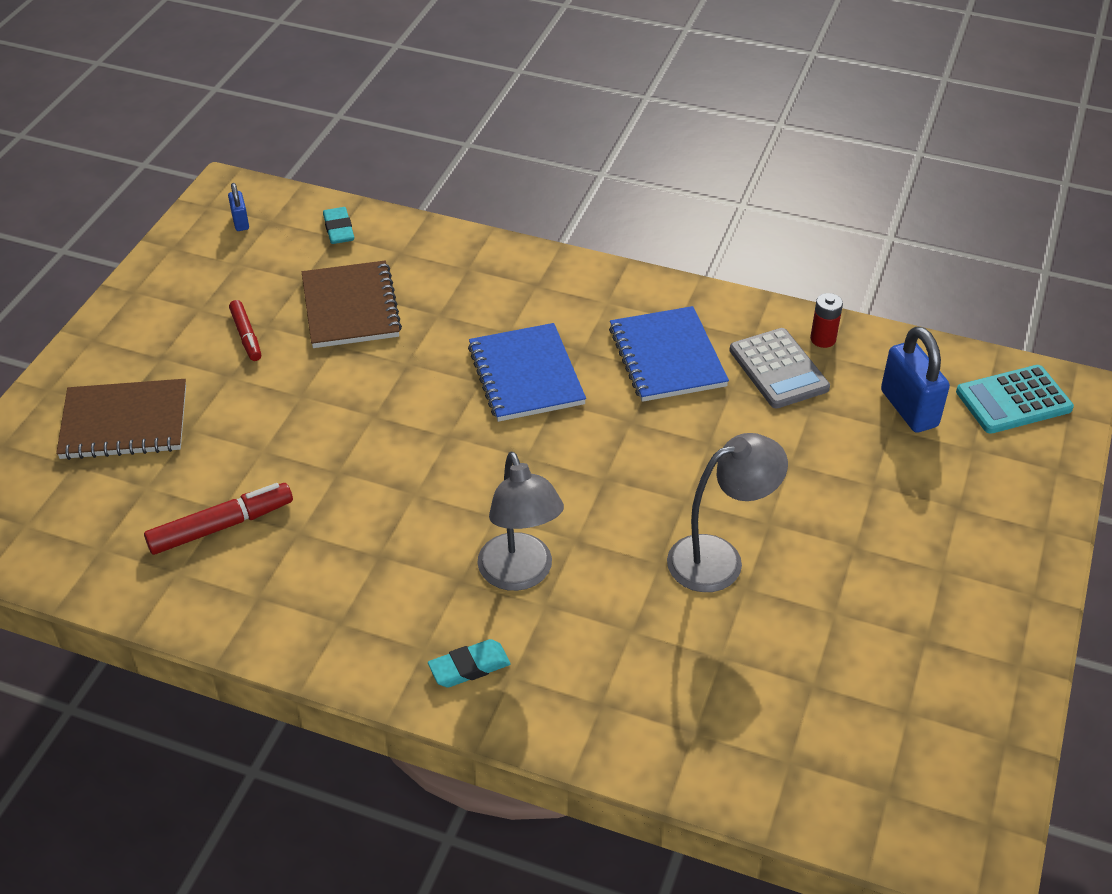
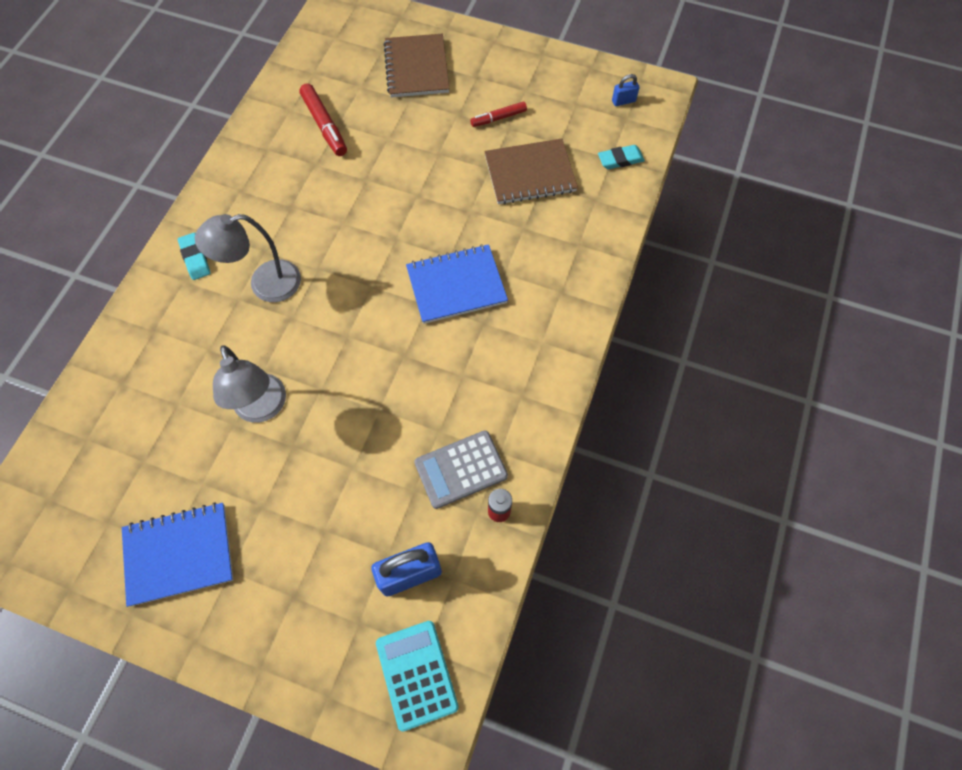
camera: 90 degrees right, 20 degrees up
(667, 357) = (476, 384): blue notebook -> blue notebook (179, 554)

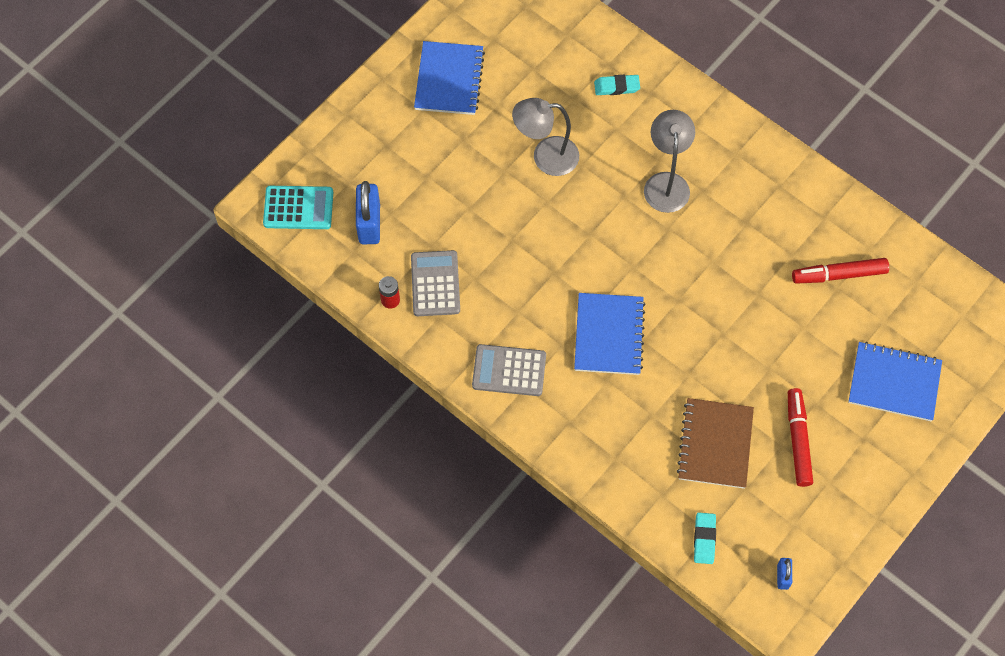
camera: 110 degrees right, 0 degrees up
(195, 258) = (713, 135): turquoise eraser -> turquoise eraser (616, 87)
(416, 68) = (894, 382): brown notebook -> blue notebook
(498, 118) = (798, 440): red marker -> red marker, size x1.56
(531, 361) = (509, 370): none -> grey calculator

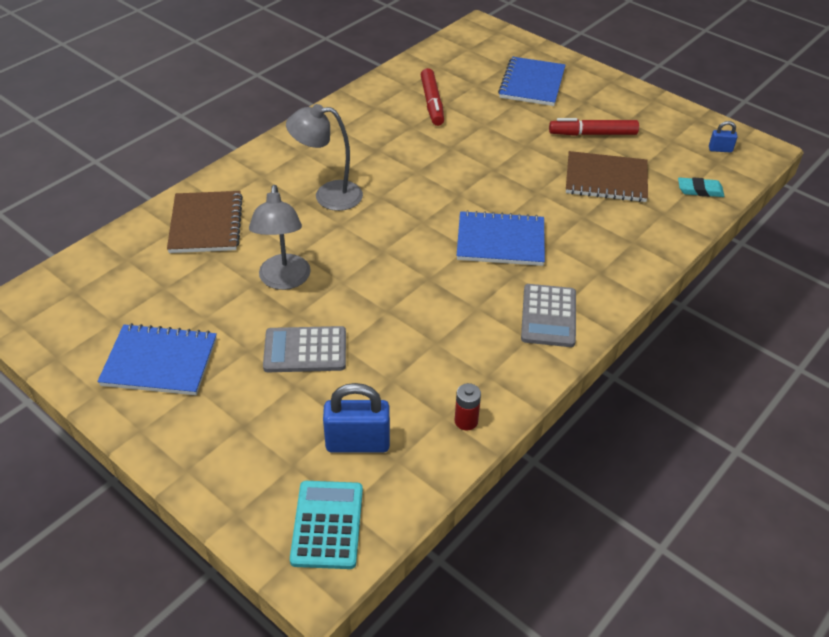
camera: 90 degrees left, 20 degrees down
(435, 284) = (443, 377): grey calculator -> grey calculator (305, 350)
(616, 87) = (206, 224): turquoise eraser -> brown notebook

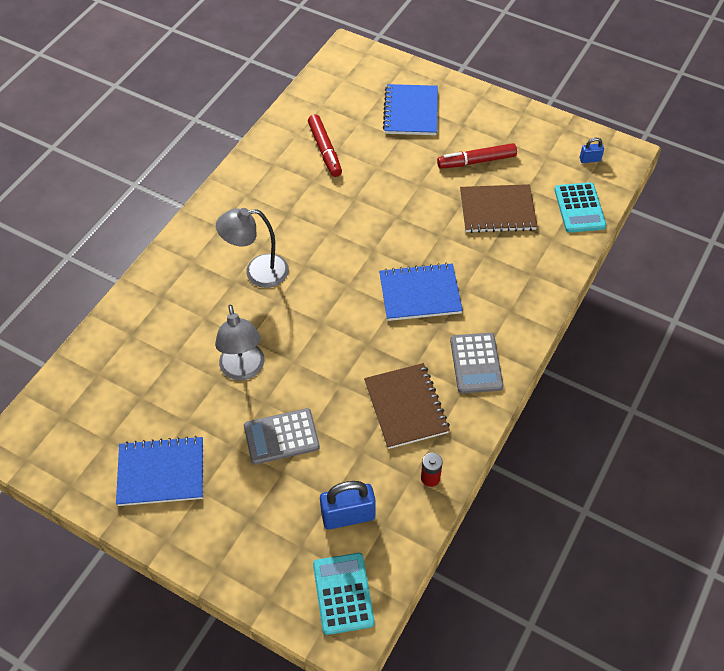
camera: 10 degrees left, 10 degrees up
(206, 224) = (157, 324): brown notebook -> brown notebook (406, 407)
(700, 190) = (579, 208): turquoise eraser -> turquoise calculator

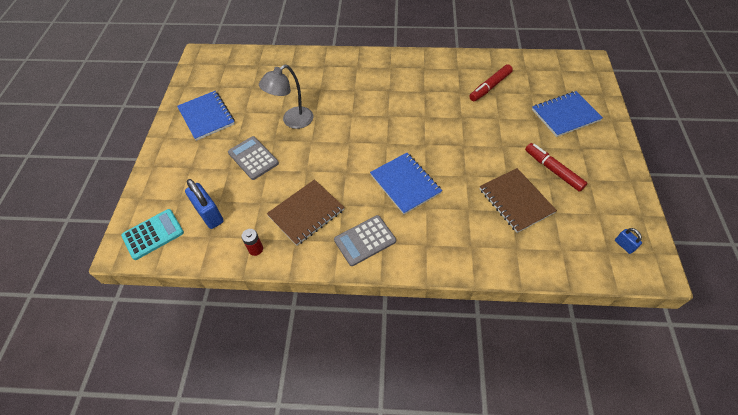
camera: 65 degrees right, 0 degrees up
(257, 272) = (368, 97): grey lamp -> none
(579, 208) = (564, 256): turquoise calculator -> none

